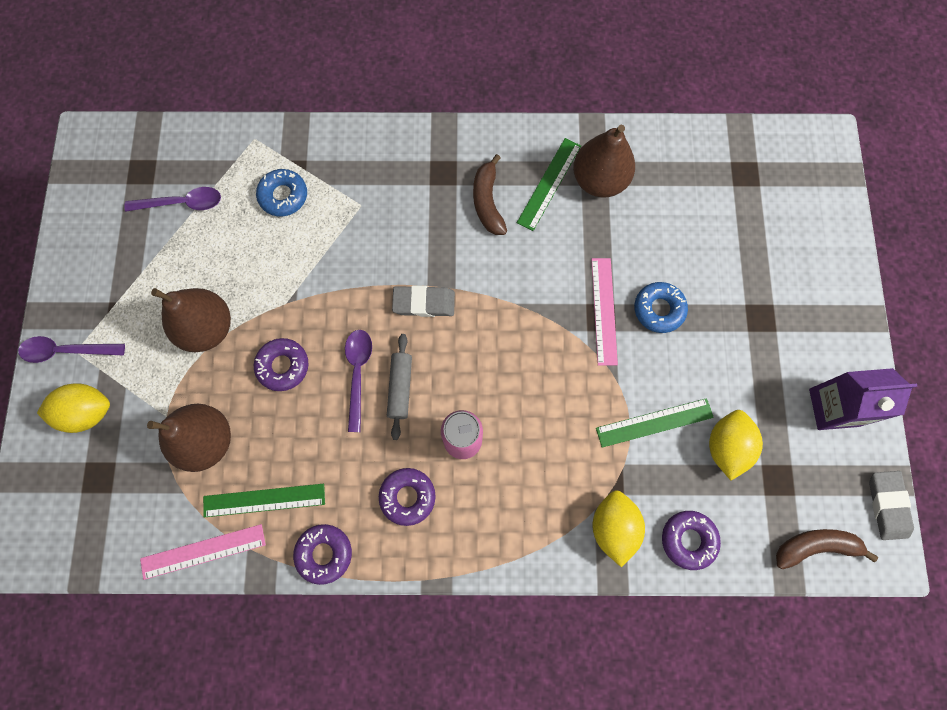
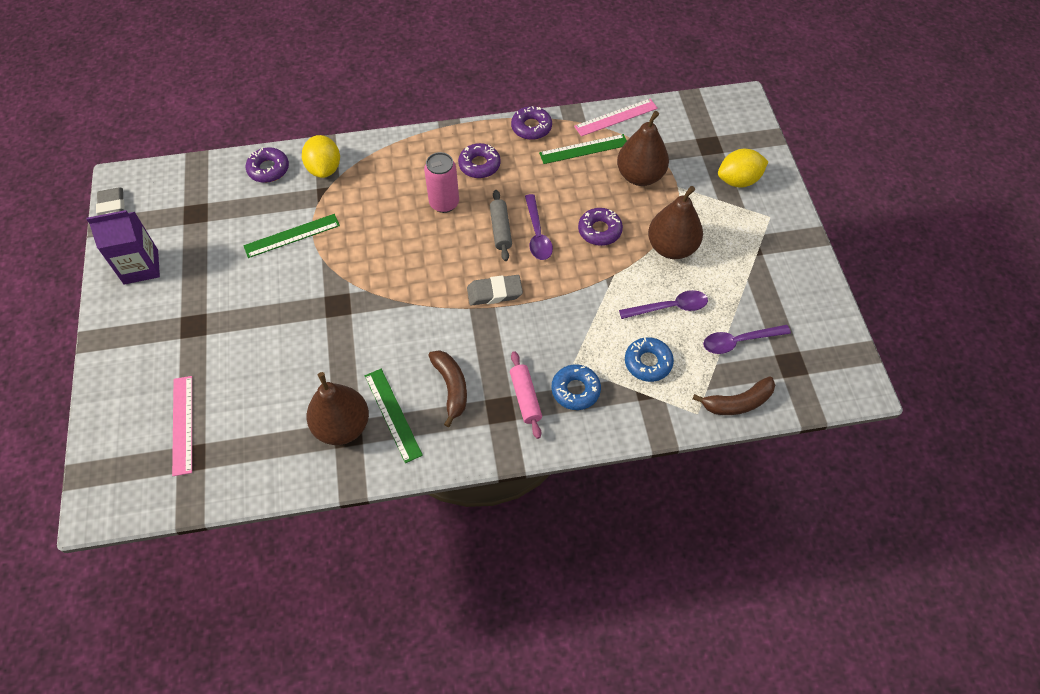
camera: 170 degrees right, 15 degrees down
(66, 351) = (777, 216): purple spoon -> purple spoon (669, 307)
(415, 180) = (525, 398): none -> pink rolling pin
(549, 184) = (392, 414): green ruler -> green ruler turned 45 degrees counterclockwise
(603, 311) = (335, 310): pink ruler -> pink ruler (183, 424)
(659, 309) = (285, 318): blue donut -> blue donut (575, 390)
(726, 446) = (234, 228): yellow lemon -> none
(815, 546) = (173, 178): brown banana -> brown banana (737, 402)

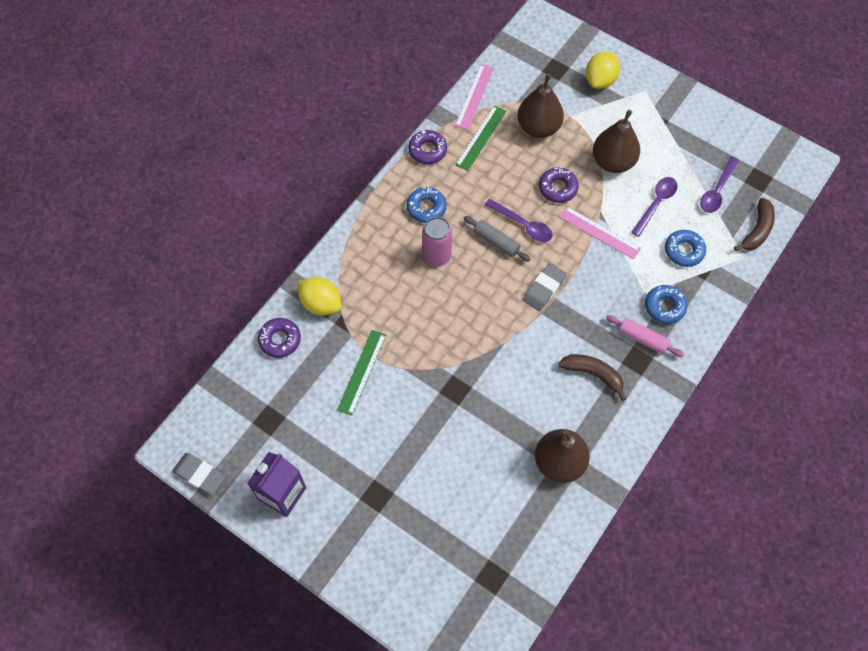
camera: 45 degrees left, 5 degrees up
(183, 424) = (458, 563): pink ruler -> pink ruler (599, 232)
(392, 414) = (580, 425): green ruler -> none
(479, 165) = (426, 208): purple donut -> blue donut

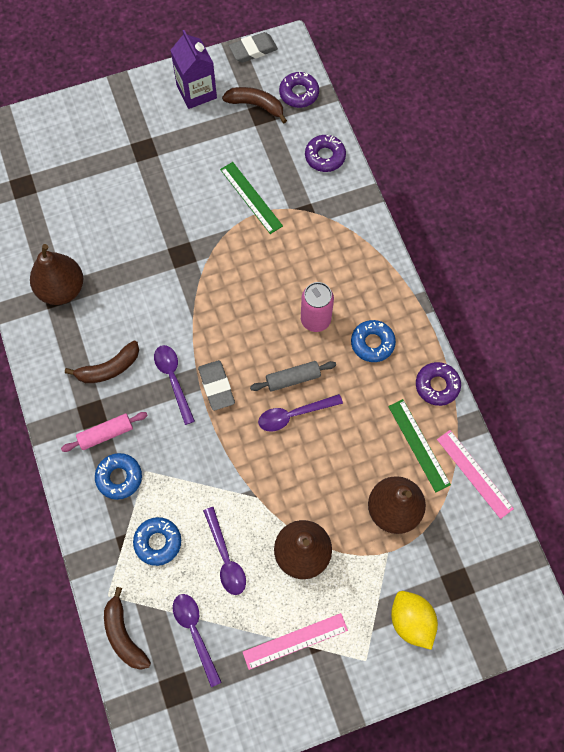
camera: 125 degrees right, 5 degrees up
(263, 430) = (256, 105): none -> brown banana
(321, 304) = (336, 203): yellow lemon -> none
(558, 188) = (310, 476): purple donut -> purple donut (299, 93)
(563, 322) = (173, 379): none -> purple spoon
(599, 232) = (235, 478): pink ruler -> pink ruler (295, 641)

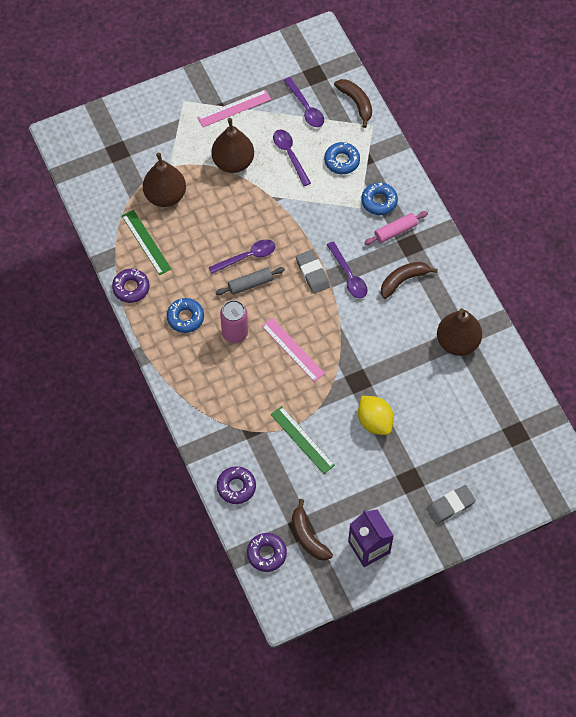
camera: 175 degrees right, 5 degrees down
(253, 50) = (318, 601): grey eraser -> grey eraser (450, 506)
(256, 105) = (308, 536): brown banana -> brown banana turned 45 degrees clockwise
(411, 621) = (151, 126): yellow lemon -> yellow lemon (374, 421)
(474, 473) = (102, 225): pink ruler -> pink ruler (292, 349)

